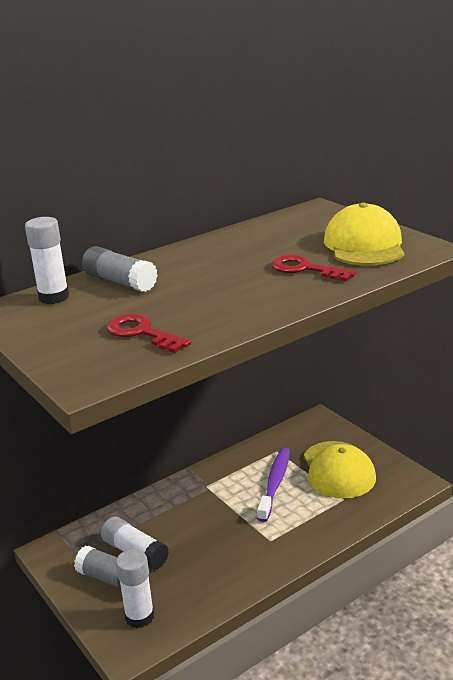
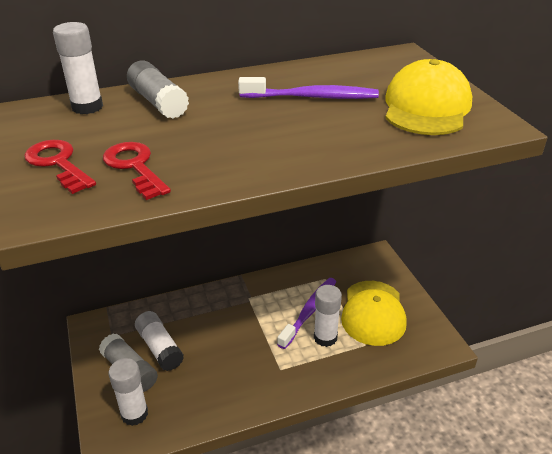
camera: 15 degrees right, 10 degrees up
(260, 254) = (312, 97): none -> purple toothbrush
(301, 502) = (325, 337): none -> white glue stick
(305, 269) = (347, 124): red key -> red key (58, 163)

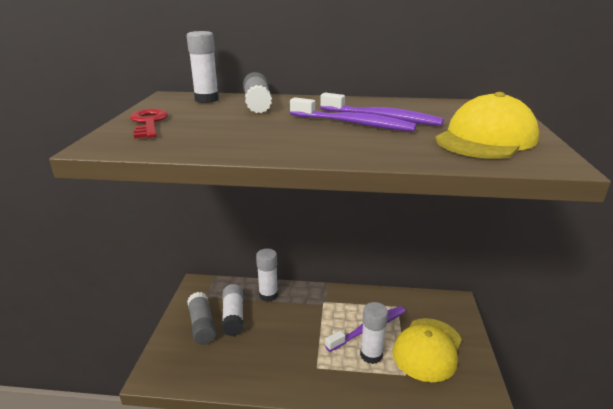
camera: 25 degrees right, 10 degrees down
(134, 414) = (184, 358): white glue stick -> white glue stick (268, 295)
(135, 167) = (195, 133): red key -> none
(291, 112) = (353, 123): none -> purple toothbrush

